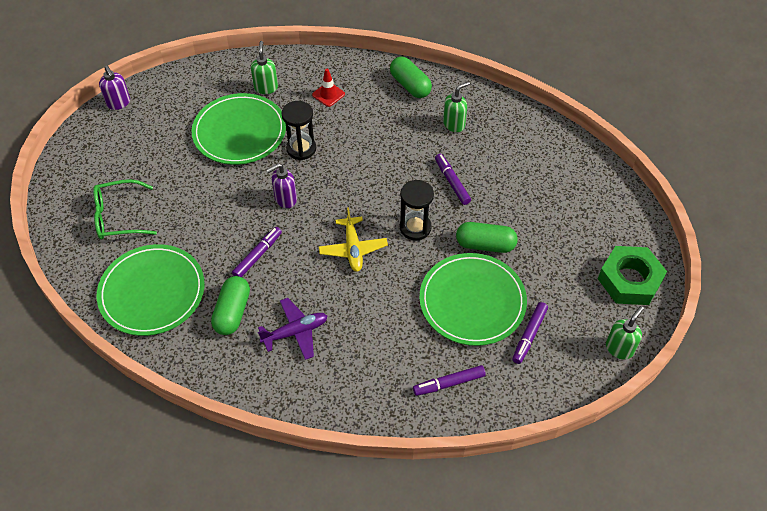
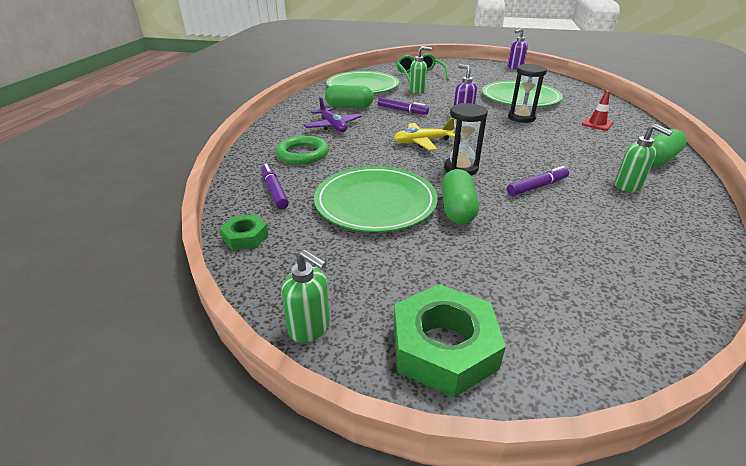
camera: 85 degrees right, 20 degrees down
(266, 87) = (577, 102): green soap dispenser -> green soap dispenser (417, 91)
(370, 362) = (302, 154): none -> green ring
(523, 399) = (245, 237): none -> green nut
(529, 335) = (332, 241): purple marker -> none

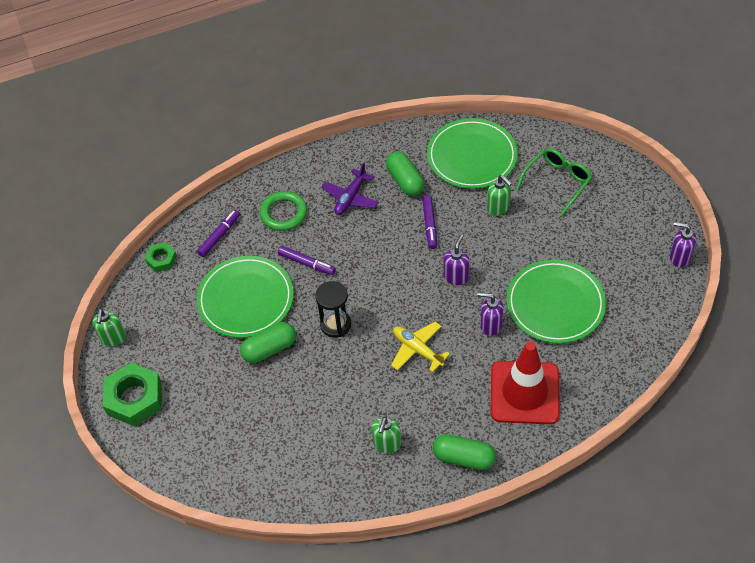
camera: 60 degrees right, 20 degrees up
(422, 142) = (367, 276): yellow plane -> yellow plane (417, 350)
(521, 117) = (490, 325): black hourglass -> purple soap dispenser
(537, 187) = (340, 384): purple marker -> purple marker (307, 263)
(597, 124) = (524, 392): red traffic cone -> red traffic cone, size x2.36

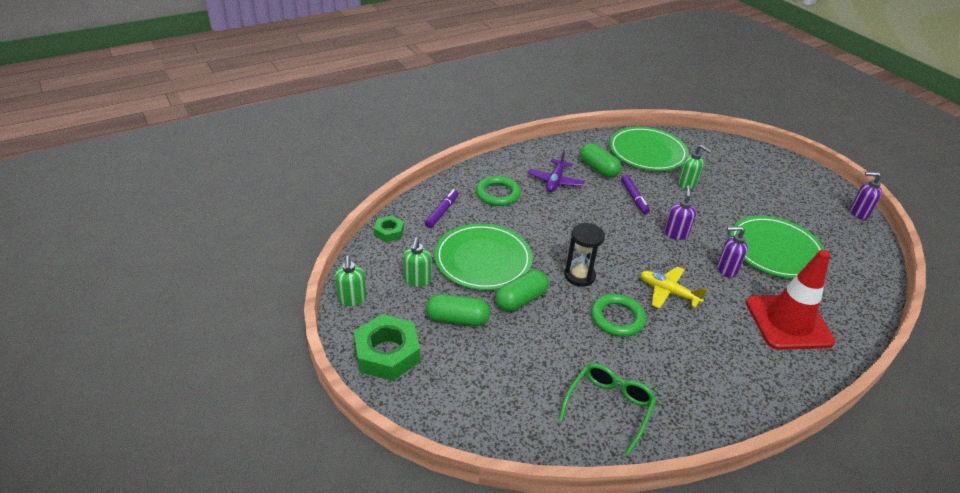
camera: 15 degrees left, 15 degrees down
(307, 263) = (533, 229): purple marker -> none
(355, 376) = (617, 318): none -> green ring
(387, 444) = (676, 378): green soap dispenser -> green soap dispenser (417, 280)
(464, 458) = (761, 385): green capsule -> green capsule (457, 319)
(557, 182) = (727, 166): green glasses -> green glasses (609, 407)

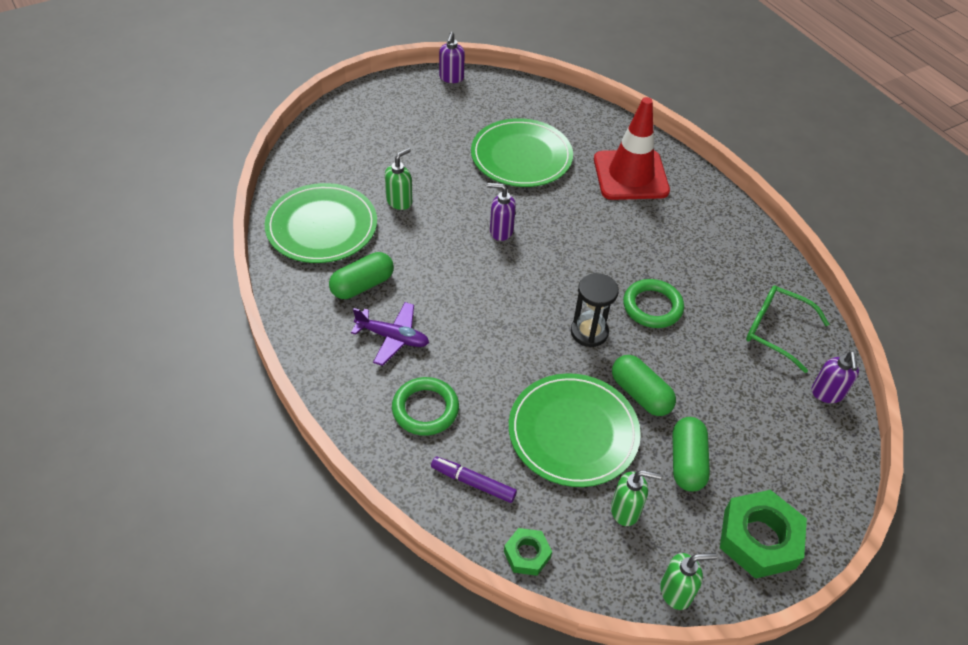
camera: 90 degrees left, 10 degrees up
(634, 198) = (430, 258): purple marker -> none
(668, 292) = (603, 257): yellow plane -> none
(726, 269) = (558, 202): purple soap dispenser -> purple soap dispenser (827, 393)

